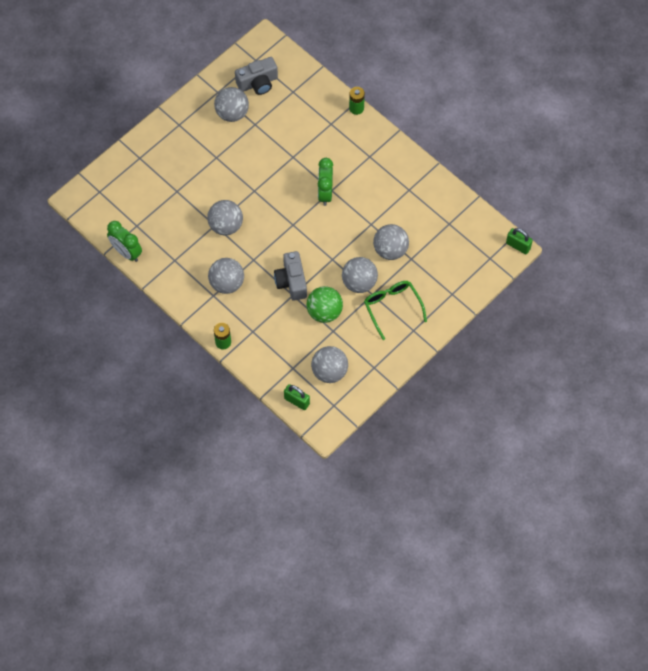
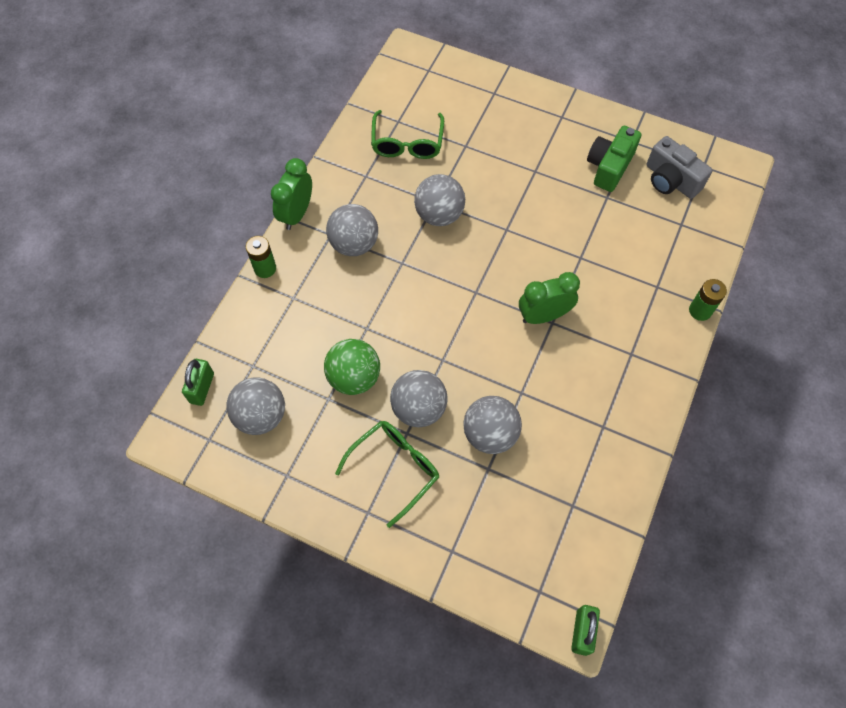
camera: 70 degrees right, 0 degrees up
(126, 252) = (356, 123): green clock -> green clock (297, 214)
(158, 226) = (407, 143): none -> green glasses
(232, 113) = (609, 167): grey ball -> green camera
(291, 281) = (386, 319): grey camera -> none

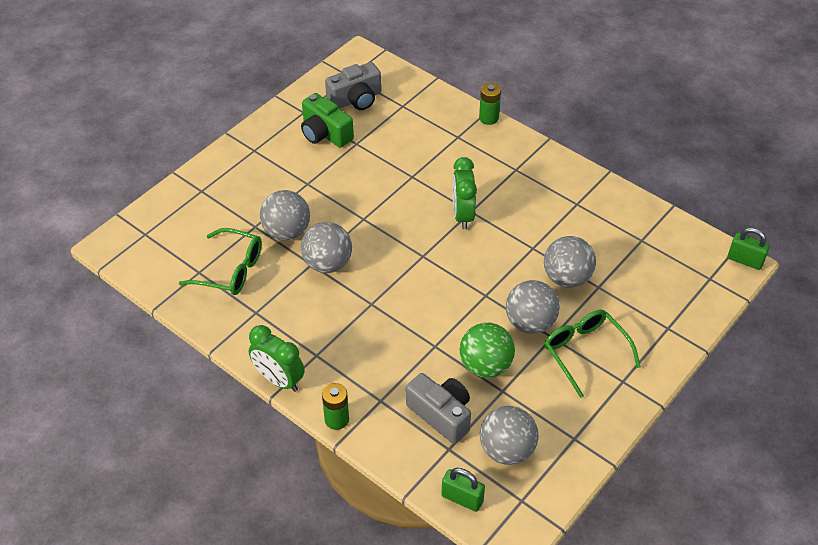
camera: 75 degrees left, 15 degrees down
(288, 351) = (441, 414): none -> grey camera
(354, 244) = (335, 337): grey ball -> grey ball (287, 231)

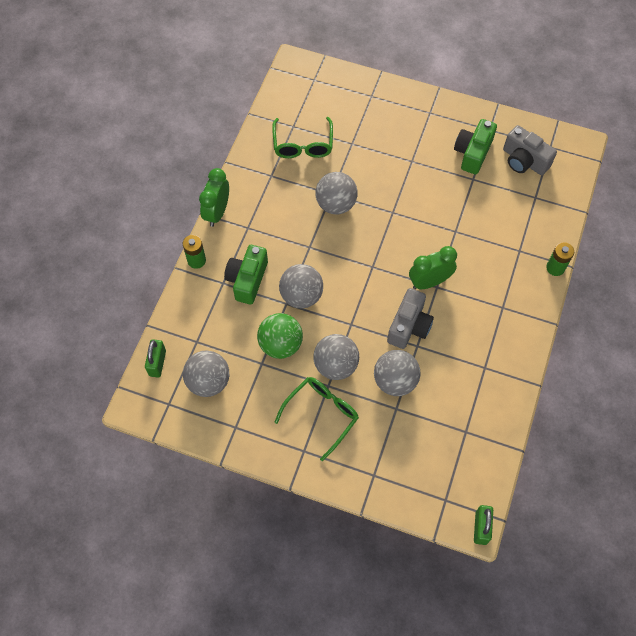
camera: 70 degrees right, 15 degrees up
(287, 231) = (356, 166): grey ball -> grey ball (301, 296)
(387, 374) = (247, 280): none -> green camera
(441, 414) = (224, 327): grey camera -> grey camera (409, 326)

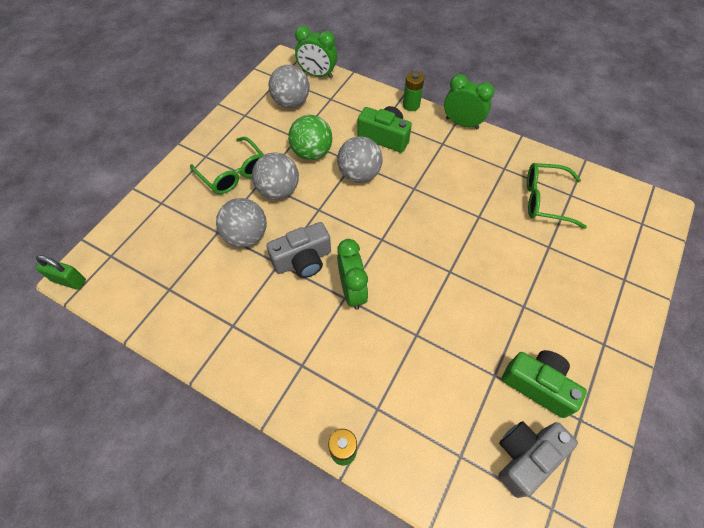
camera: 100 degrees right, 5 degrees down
(157, 363) = (317, 74): green padlock -> green clock
(336, 204) = (465, 218): grey ball -> none
(409, 326) = (303, 260): grey camera -> grey camera turned 60 degrees counterclockwise

